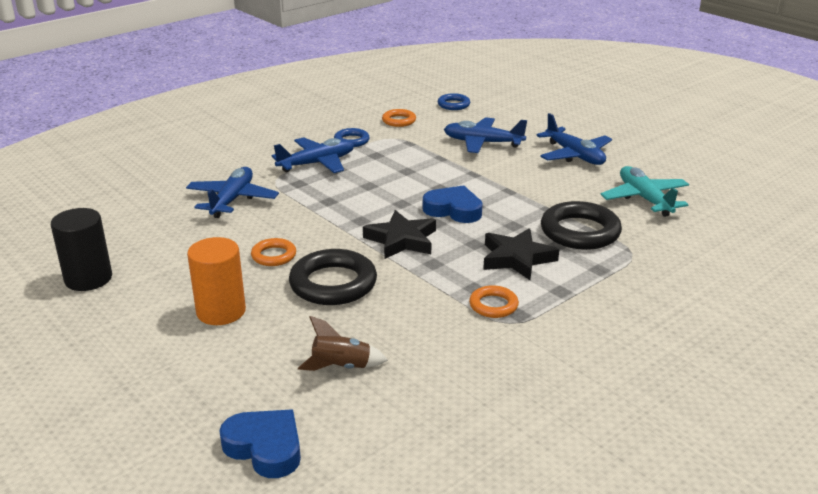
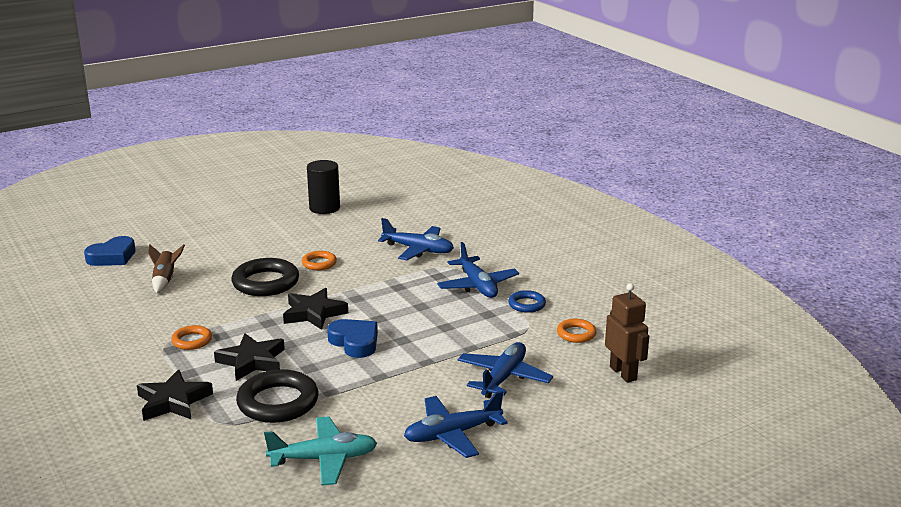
camera: 100 degrees right, 5 degrees down
(221, 311) = (256, 246): orange cylinder -> none
(453, 105) = (623, 373): blue ring -> brown robot
(453, 210) = (355, 342): blue heart -> blue heart turned 75 degrees counterclockwise
(616, 288) = (173, 401): none -> black star

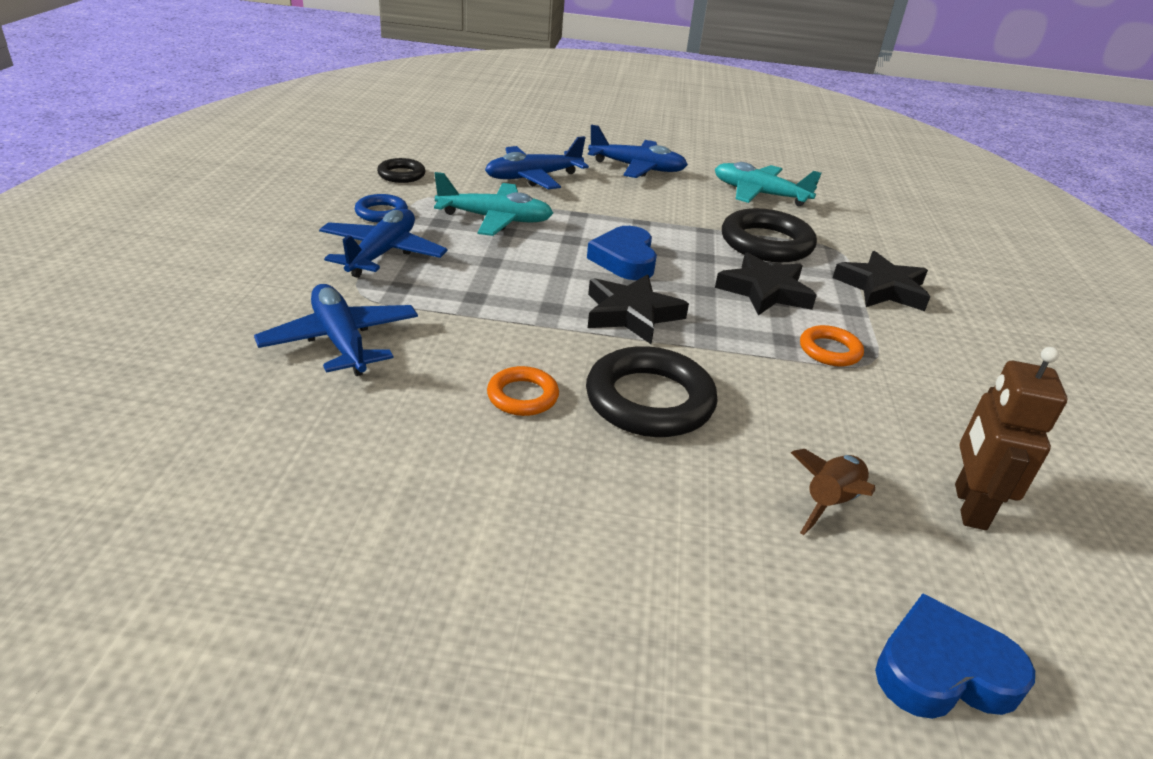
camera: 145 degrees left, 10 degrees up
(324, 208) = (293, 570): black cylinder -> none
(465, 331) = (495, 219): none -> turquoise plane
(576, 334) = (401, 175): orange ring -> black ring
(623, 373) = (435, 142): brown robot -> brown robot (969, 506)

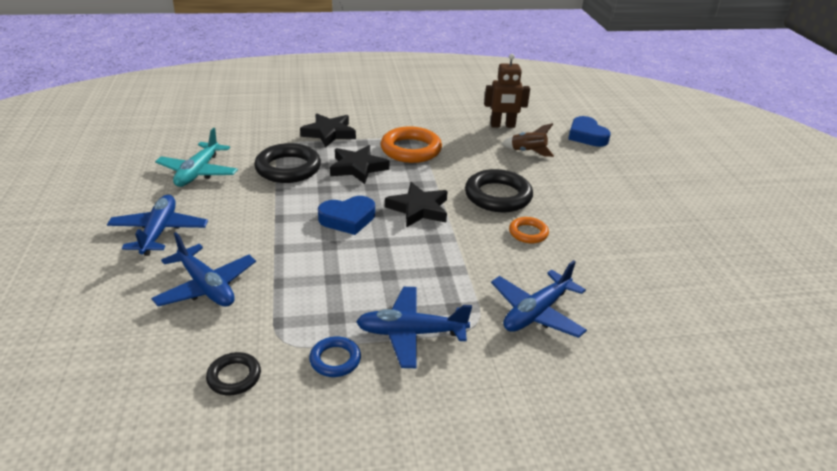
camera: 105 degrees left, 0 degrees up
(495, 219) = (313, 289): turquoise plane -> none
(829, 350) = (411, 150): orange ring -> orange ring, size x1.85

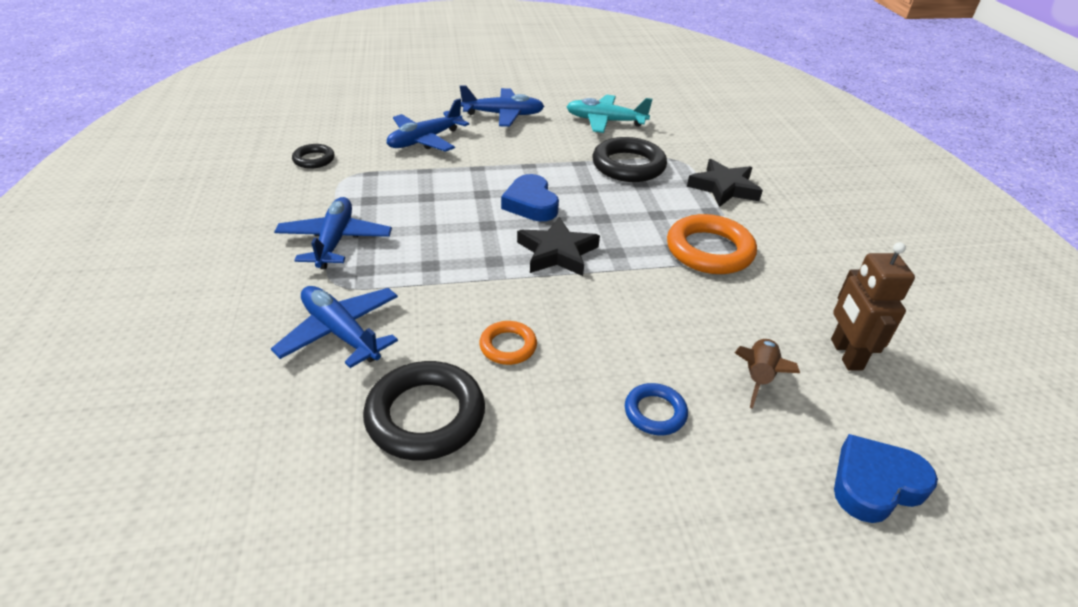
camera: 90 degrees right, 5 degrees up
(335, 360) = (315, 201): blue ring -> blue ring (655, 412)
(358, 168) = (644, 209): black star -> none
(498, 196) = (602, 325): black ring -> black ring (425, 416)

